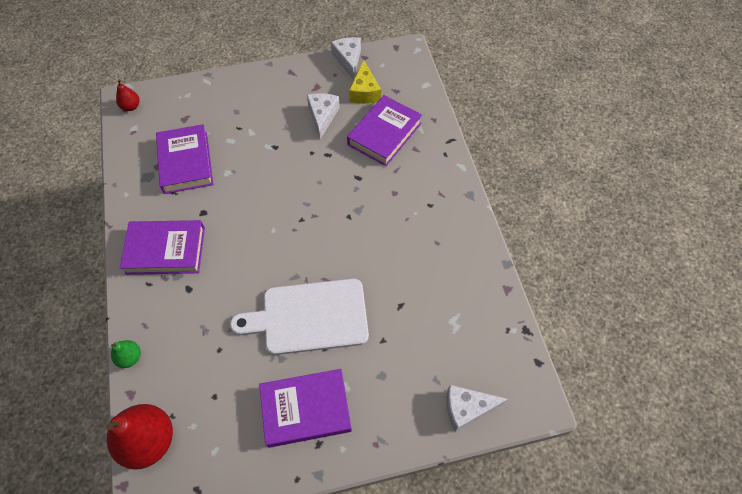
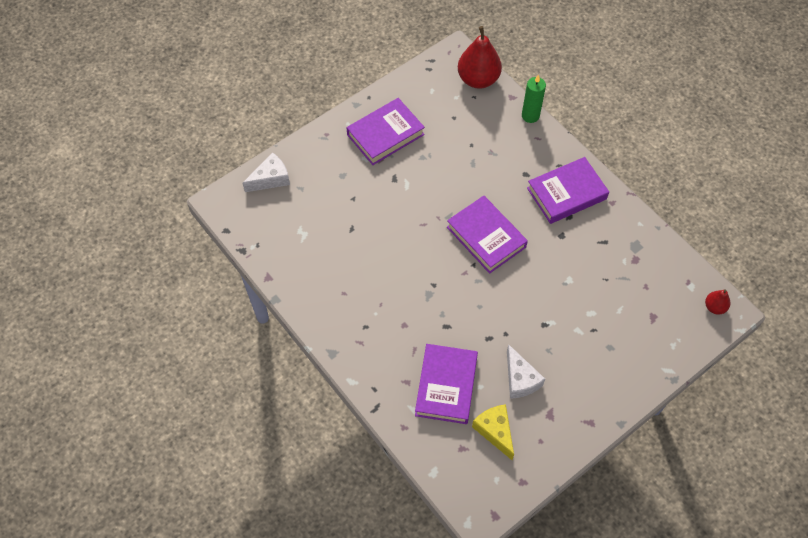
camera: 155 degrees right, 0 degrees up
(130, 357) = (530, 116): green pear -> green candle
(186, 162) = (613, 273): purple book -> purple book (486, 237)
(309, 317) = (419, 192): white cutting board -> none
(348, 60) = (538, 468): white cheese -> none

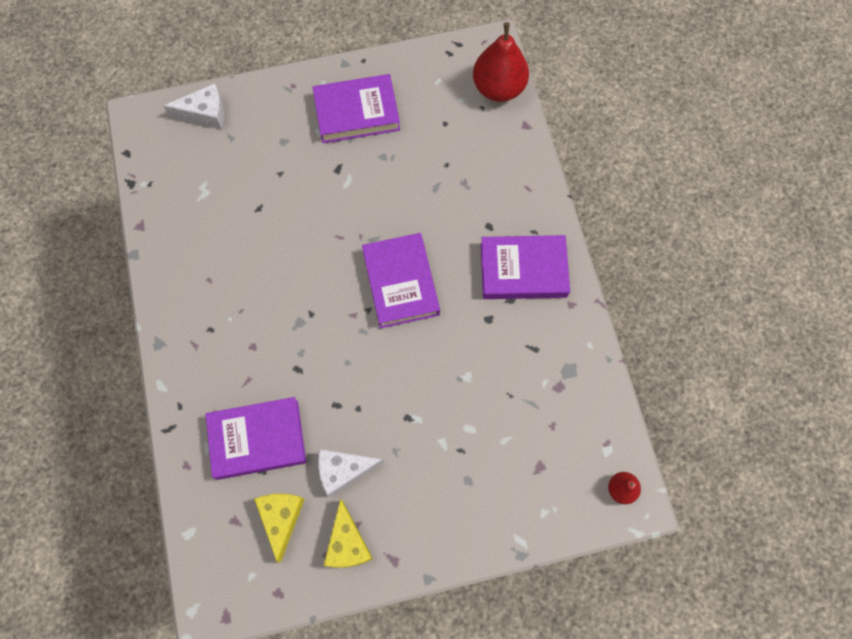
camera: 25 degrees right, 10 degrees up
(446, 386) = (257, 439): purple book -> purple book turned 45 degrees clockwise
(520, 379) = (343, 470): white cheese -> white cheese turned 75 degrees clockwise
(530, 116) = (534, 157): green candle -> none
(551, 426) = (347, 543): none -> yellow cheese

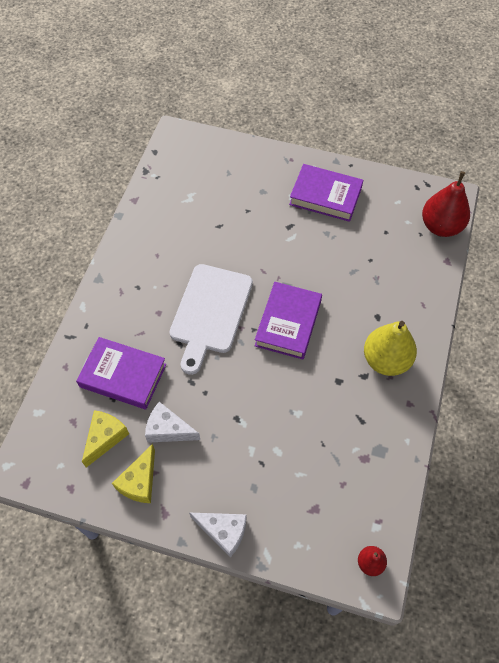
camera: 30 degrees right, 10 degrees down
(205, 113) = (221, 150): white cheese -> white cheese (223, 531)
(309, 316) = (210, 312): none -> white cutting board
(523, 270) = (386, 360): purple book -> yellow pear

